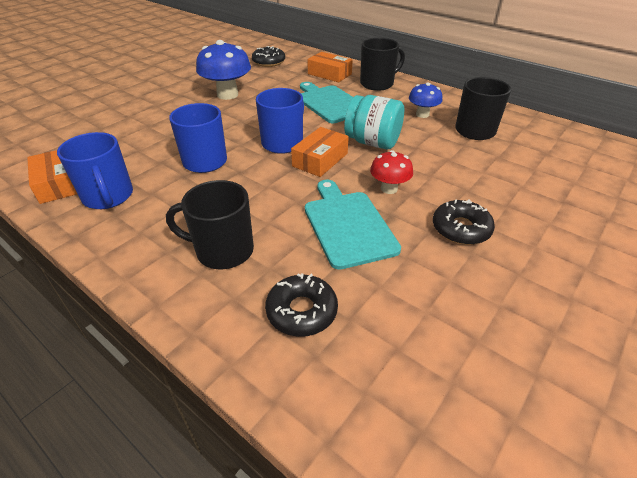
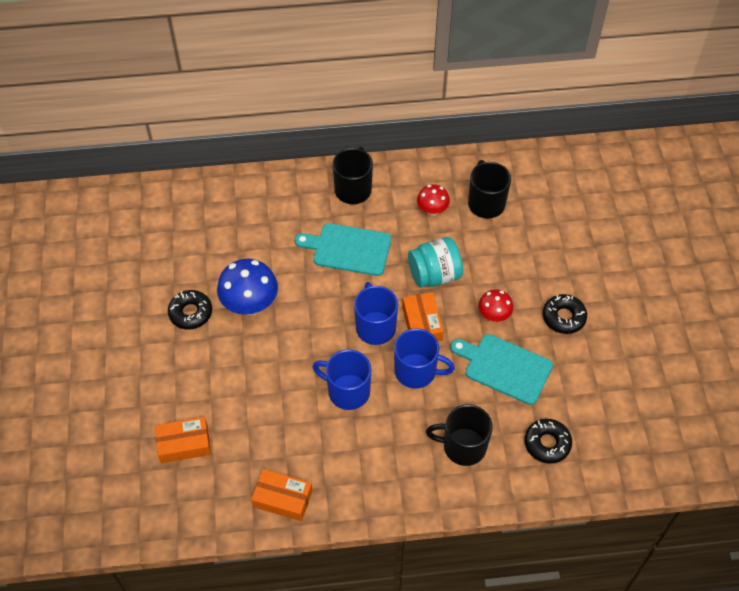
camera: 45 degrees left, 15 degrees up
(108, 197) = (335, 476): blue mug -> blue mug (416, 371)
(223, 250) = (463, 446): black mug -> black mug turned 45 degrees clockwise
(268, 62) = (214, 225): black donut -> black donut (191, 313)
(329, 74) = (296, 204): orange box -> orange box (184, 444)
(422, 114) = (432, 210): blue mushroom -> red mushroom

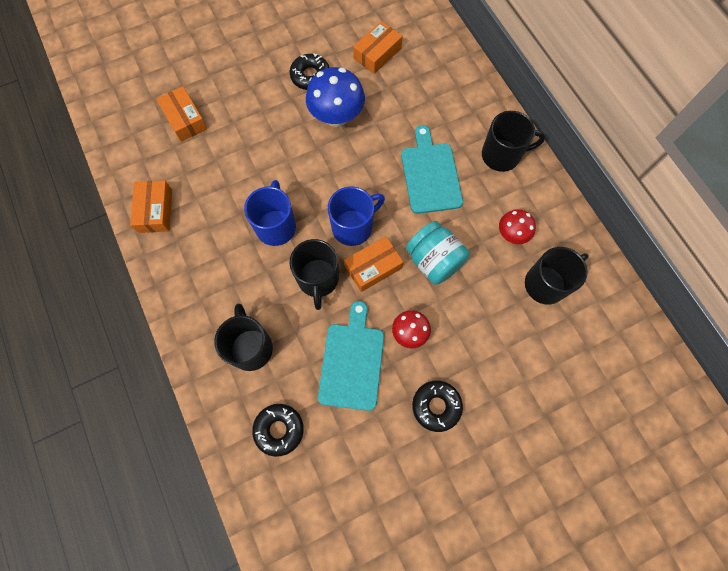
camera: 70 degrees right, 15 degrees up
(194, 247) = (377, 53): none -> orange box
(416, 371) = (318, 279): blue mug -> black mug

